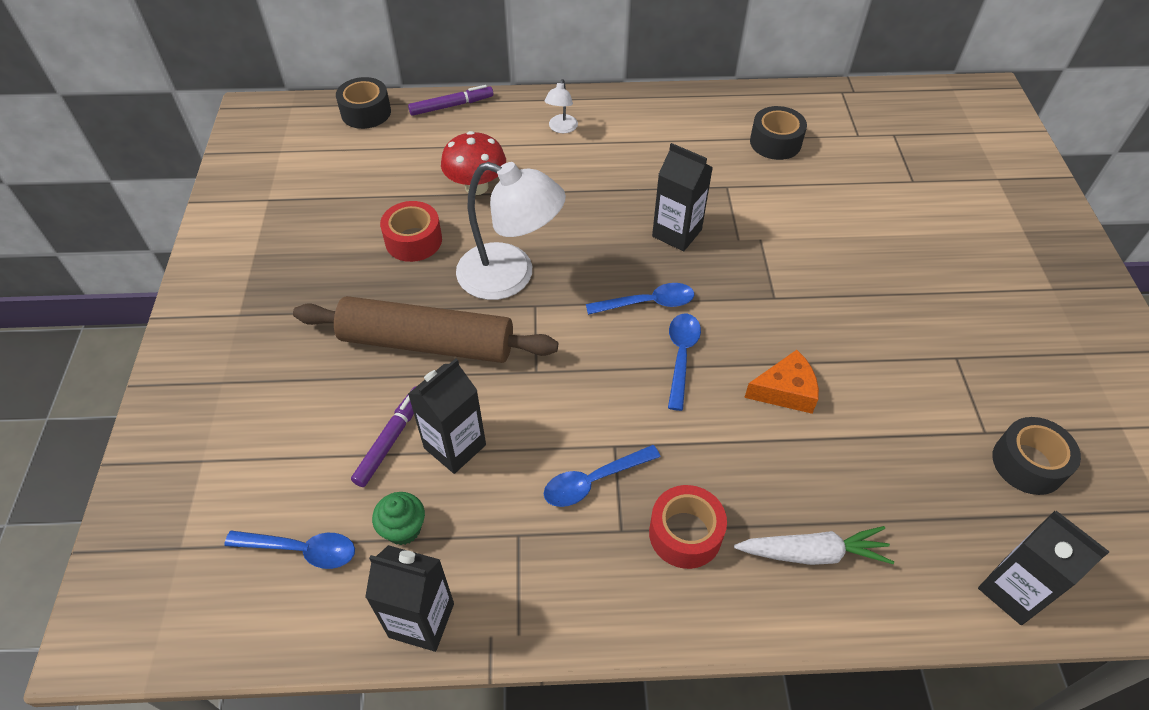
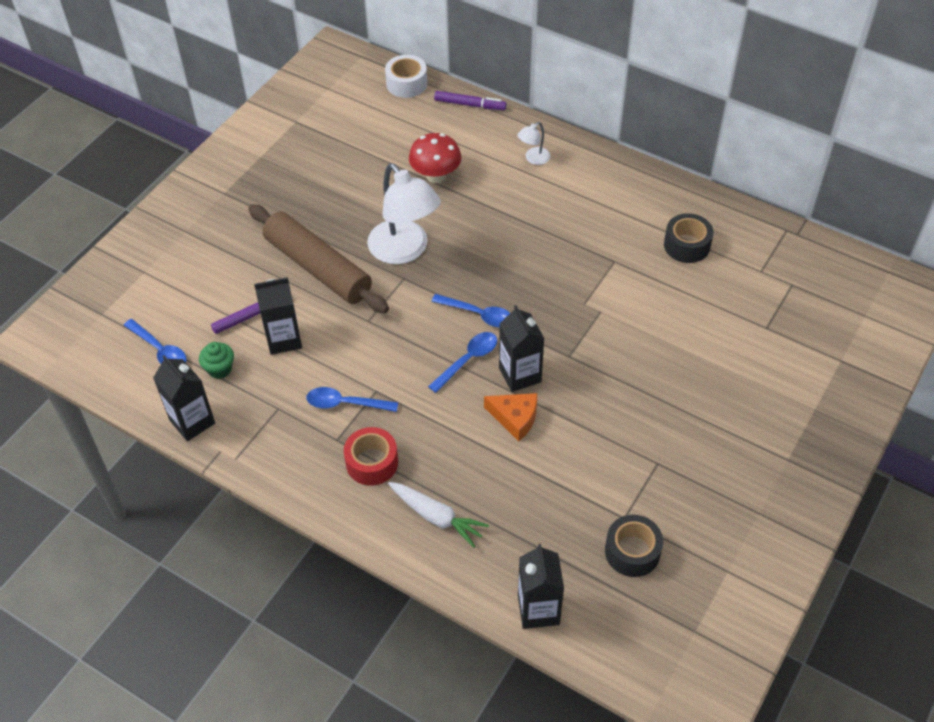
camera: 35 degrees right, 0 degrees up
(366, 112) = (406, 83): black tape -> white tape
(413, 240) = (363, 195): red tape -> none
(677, 233) = (544, 277): black carton -> black carton (520, 375)

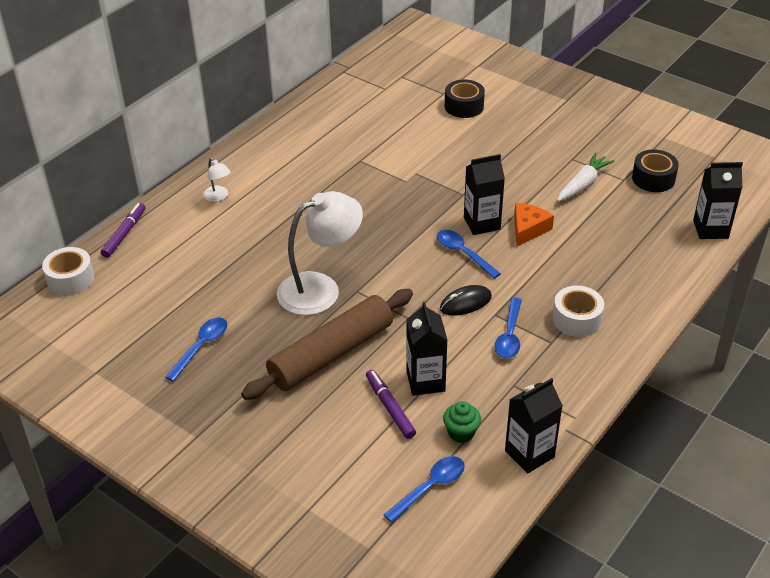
camera: 85 degrees left, 10 degrees down
(372, 462) = (576, 319): red tape -> white tape
(391, 365) = (465, 303): none -> black mouse
(435, 176) = (221, 263): red mushroom -> none
(437, 517) = (631, 280): white carrot -> white carrot (583, 184)
(478, 314) = (410, 244): blue spoon -> blue spoon (201, 347)
(686, 245) = (349, 121): black tape -> black tape (464, 106)

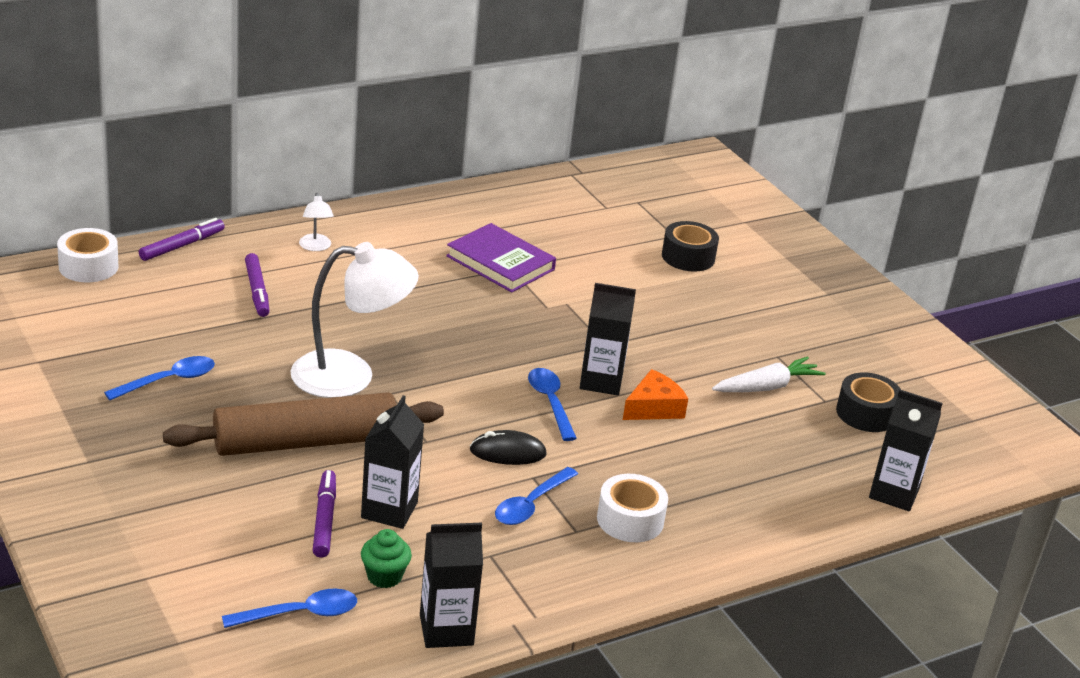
camera: 20 degrees right, 10 degrees down
(206, 249) = (257, 291): none -> purple marker
(350, 159) = (500, 263): none -> purple book

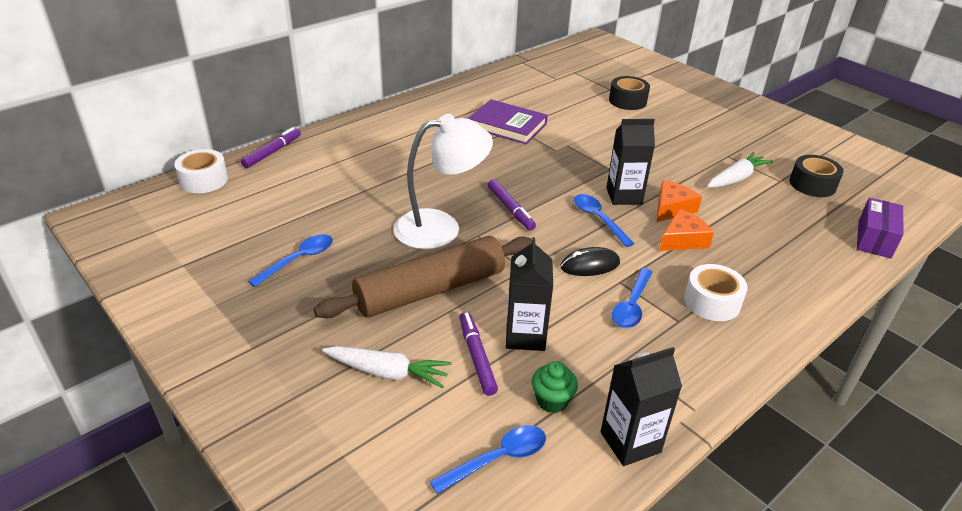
camera: 10 degrees left, 5 degrees up
(221, 514) = (388, 372): none -> white carrot
(257, 291) = (342, 175): purple marker -> purple marker (510, 209)
(315, 247) = (372, 136): white lamp -> none
(642, 446) = (682, 240): none -> orange cheese
(894, 493) = (874, 239): black carton -> purple box

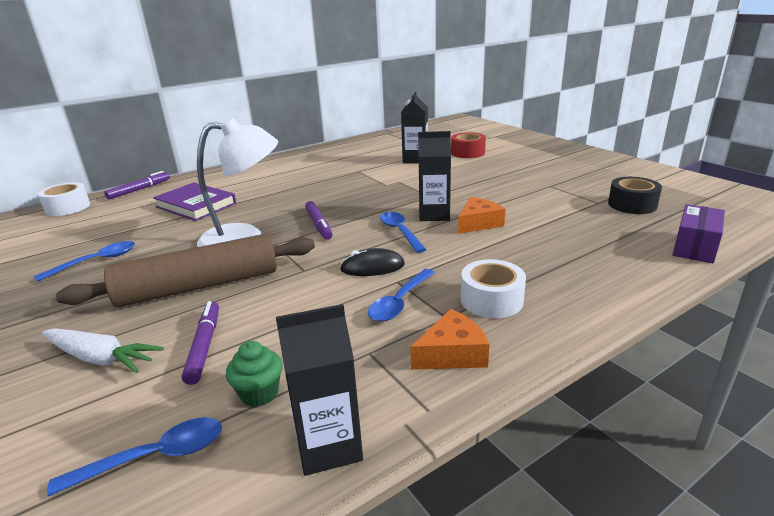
camera: 10 degrees right, 10 degrees down
(507, 125) = (351, 170): purple book -> purple book (196, 205)
(525, 336) = (269, 327): black carton -> black carton (415, 160)
(627, 101) = (467, 153): black tape -> red tape
(682, 240) = (479, 247): orange cheese -> orange cheese (452, 354)
(736, 178) = (553, 201): white carrot -> none

